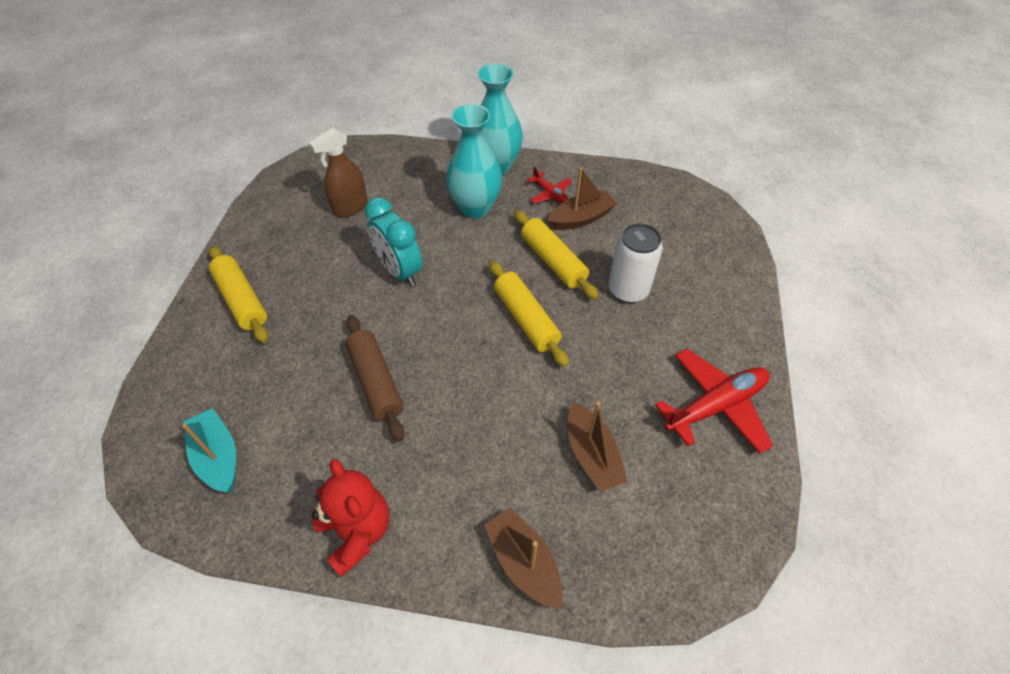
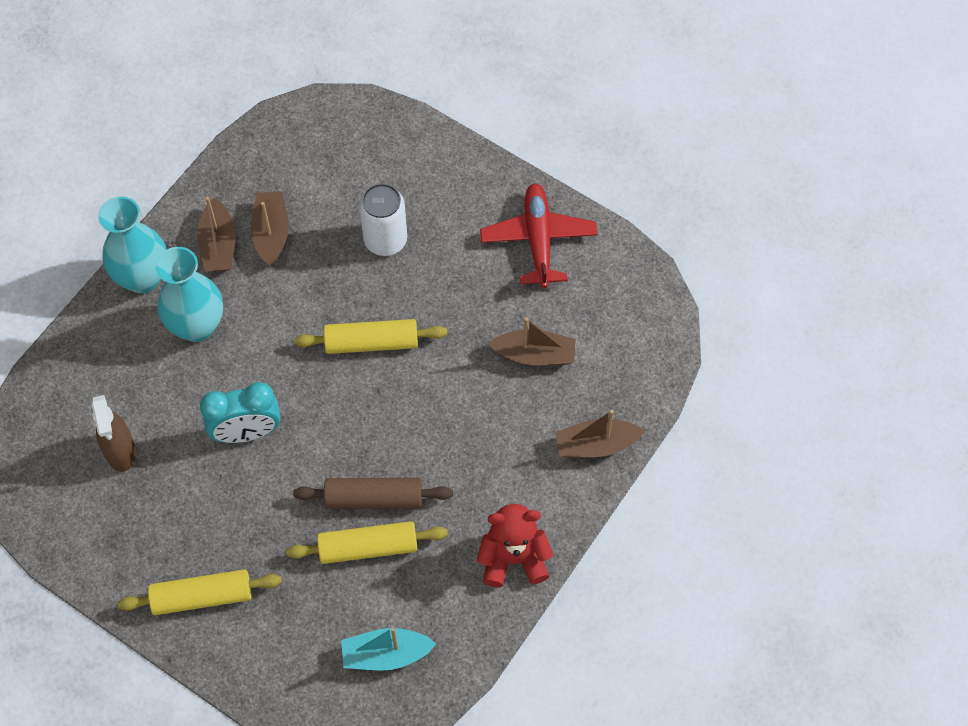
camera: 65 degrees left, 10 degrees up
(550, 194) = (218, 245): red plane -> brown boat
(553, 261) = (314, 287): yellow rolling pin -> yellow rolling pin (368, 547)

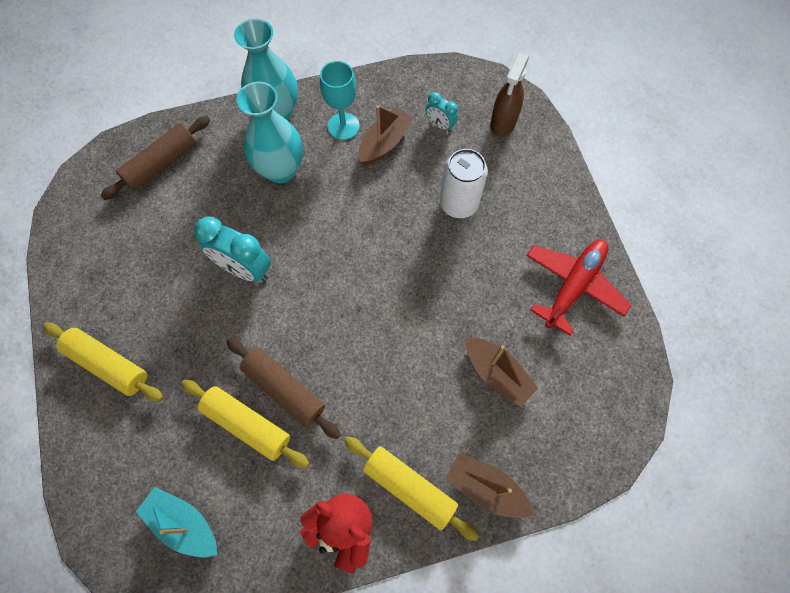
camera: 40 degrees right, 5 degrees up
(75, 402) = (161, 163): none -> brown rolling pin
(120, 452) = (156, 218): brown spray bottle -> brown spray bottle (503, 123)
(218, 245) = (343, 126): brown boat -> turquoise goblet
(308, 181) = (440, 125): none -> turquoise clock
(371, 343) = (385, 270): yellow rolling pin -> yellow rolling pin (409, 488)

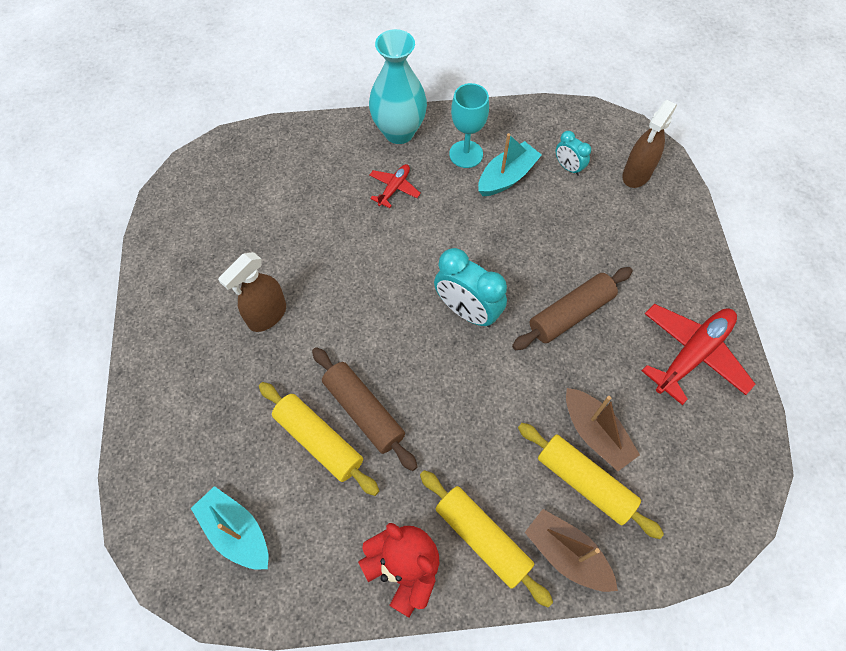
camera: 10 degrees right, 5 degrees down
(108, 364) = (186, 355): yellow rolling pin -> yellow rolling pin (585, 482)
(161, 163) = (273, 164): brown rolling pin -> brown rolling pin (570, 313)
(179, 313) = (267, 315): none -> brown spray bottle
(244, 269) = (341, 281): turquoise clock -> turquoise clock (467, 311)
(280, 170) = (394, 188): turquoise vase -> red plane
(384, 143) = (507, 177): brown boat -> turquoise boat
(458, 203) = (577, 249): white can -> none

